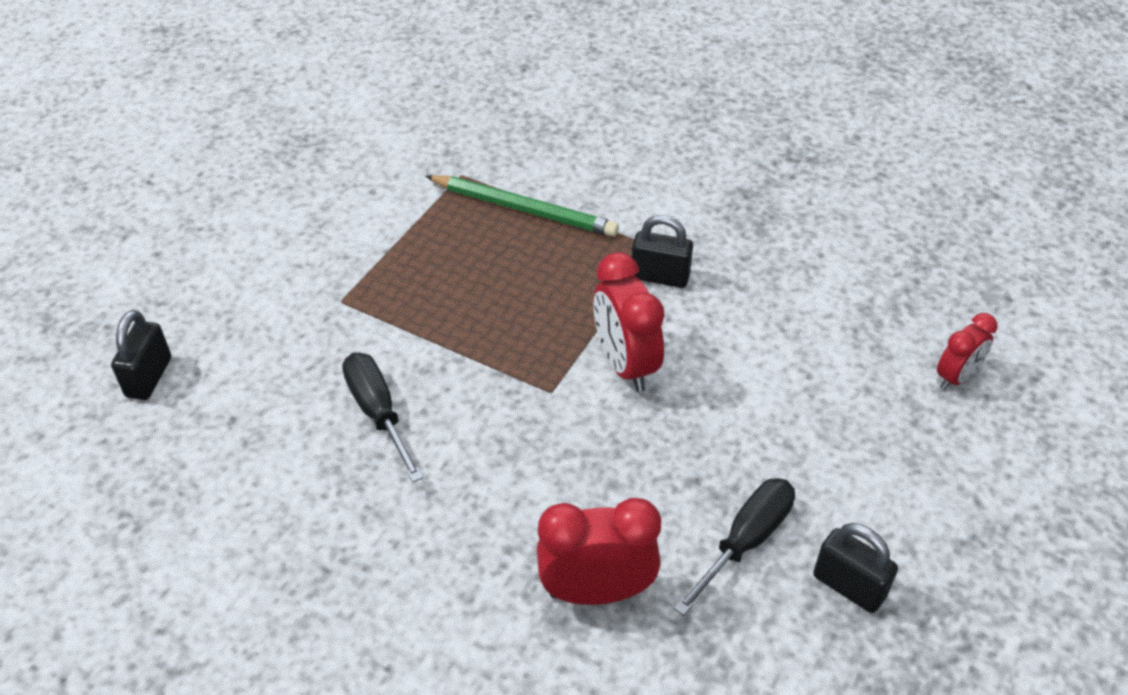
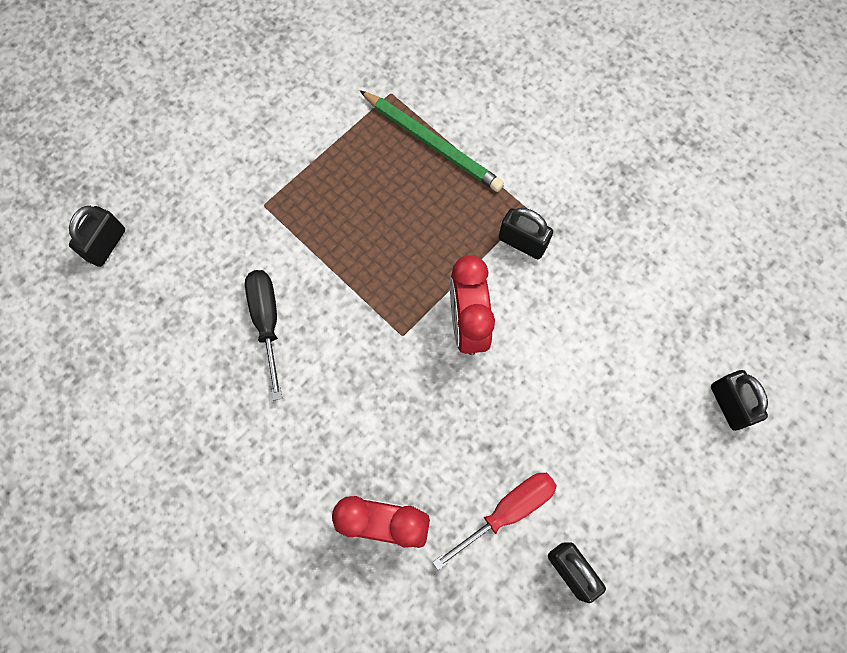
camera: 15 degrees right, 25 degrees up
(745, 542) = (507, 511): black screwdriver -> red screwdriver
(956, 377) = (729, 404): red clock -> black padlock

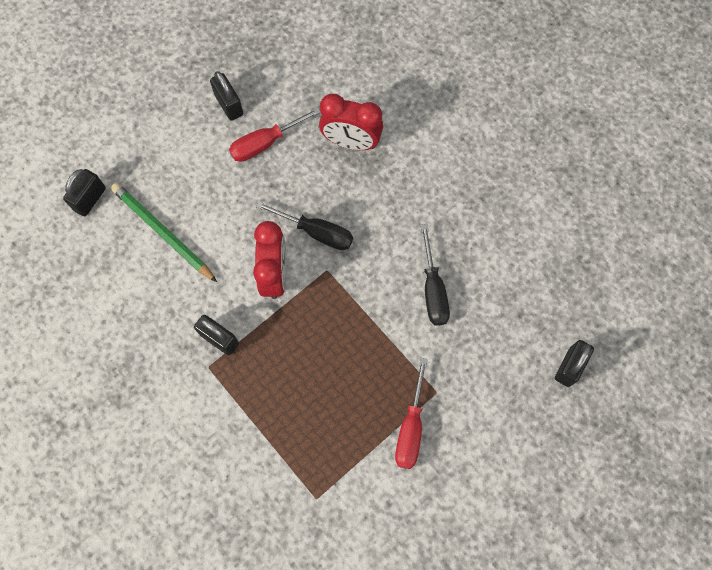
camera: 175 degrees left, 0 degrees up
(292, 167) = (410, 427): none -> red screwdriver
(421, 384) = (316, 232): none -> black screwdriver
(432, 143) = (284, 440): green pencil -> green pencil (163, 232)
(729, 404) = (90, 199): black padlock -> black padlock turned 45 degrees clockwise

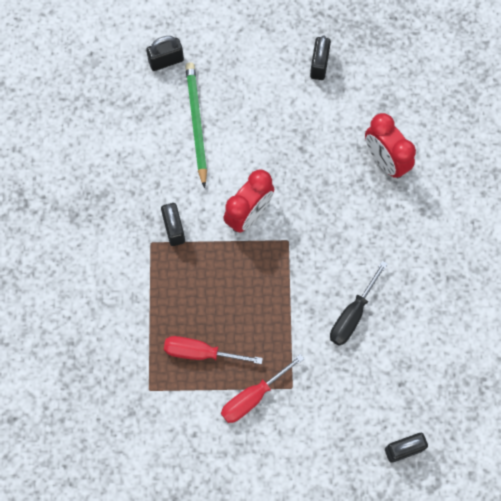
camera: 40 degrees right, 0 degrees up
(266, 143) = (322, 113): red screwdriver -> red screwdriver (201, 352)
(316, 232) = (303, 207): black screwdriver -> none

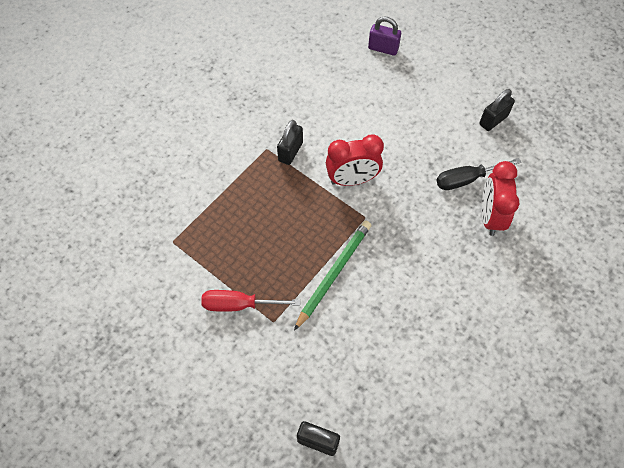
camera: 40 degrees right, 10 degrees down
(166, 61) = (383, 48): black padlock -> purple padlock
(196, 124) = (368, 98): green pencil -> green pencil (334, 274)
(201, 352) = (231, 245): red screwdriver -> none
(352, 314) = (368, 305): black screwdriver -> black screwdriver (467, 179)

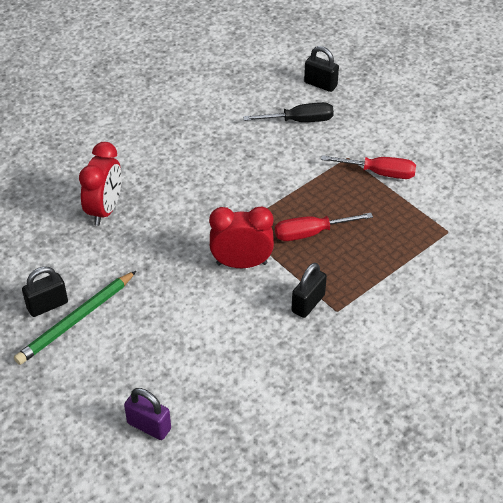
camera: 170 degrees left, 15 degrees down
(297, 220) = (311, 233): none -> red screwdriver
(334, 274) = (283, 184): green pencil -> green pencil (76, 320)
(467, 179) = (112, 247): black screwdriver -> black screwdriver (299, 121)

